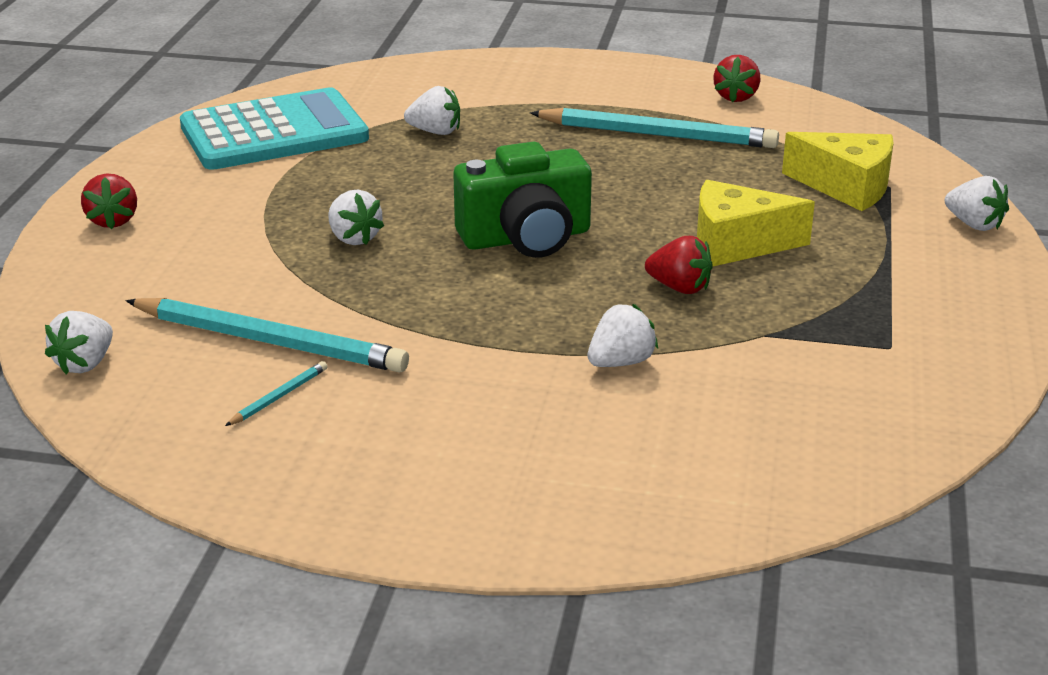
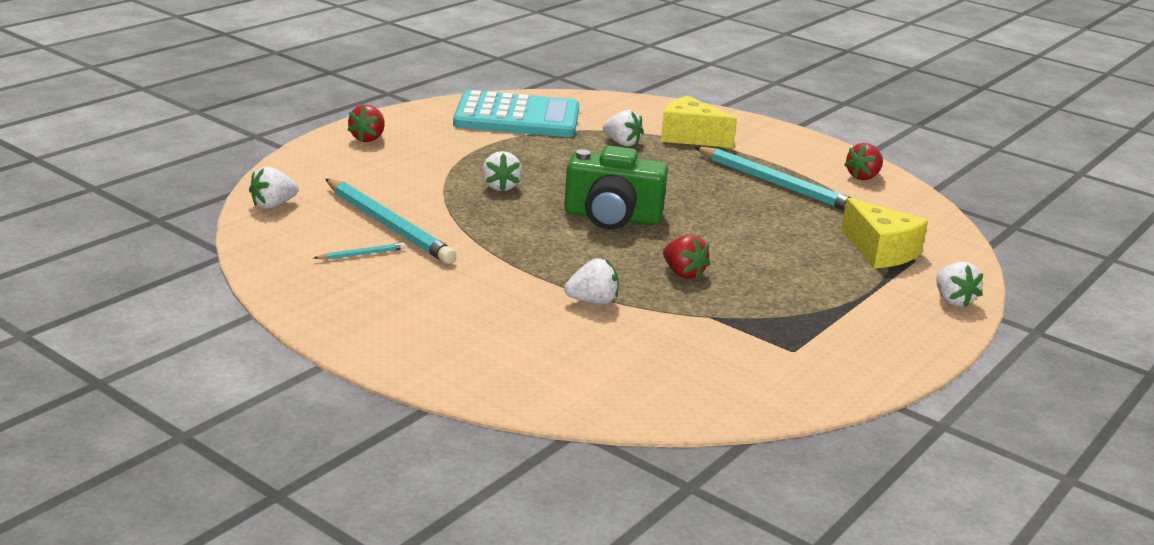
camera: 25 degrees right, 5 degrees down
(737, 244) = (755, 261): yellow cheese -> yellow cheese (690, 137)

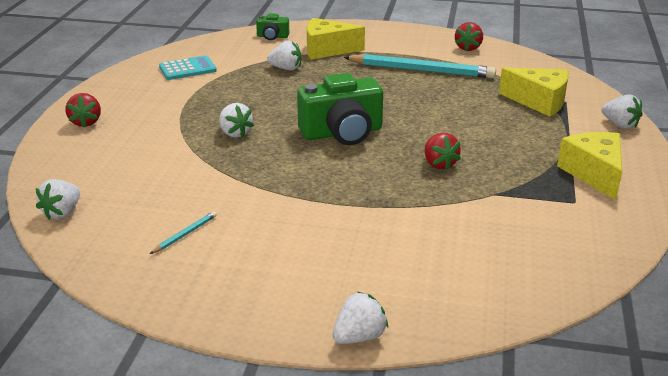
camera: 25 degrees left, 5 degrees up
(388, 225) = (180, 198): turquoise pencil -> none
(517, 117) = (187, 69): turquoise calculator -> turquoise calculator, size x0.50
(592, 301) = (404, 212): white strawberry -> white strawberry (359, 336)
(643, 109) = (272, 36): none -> green camera
(683, 273) = (439, 164): red strawberry -> red strawberry turned 45 degrees clockwise
(852, 334) = (594, 174): none -> yellow cheese

